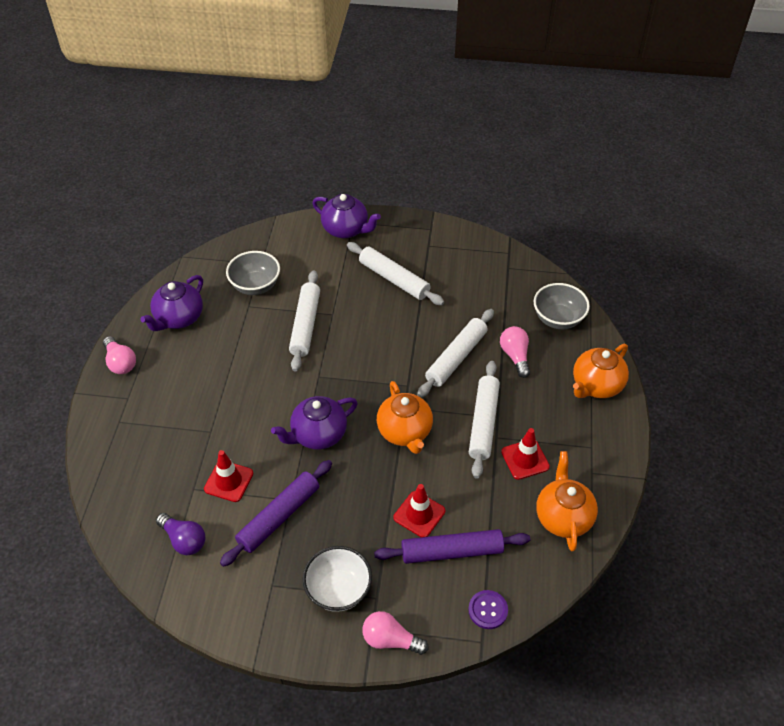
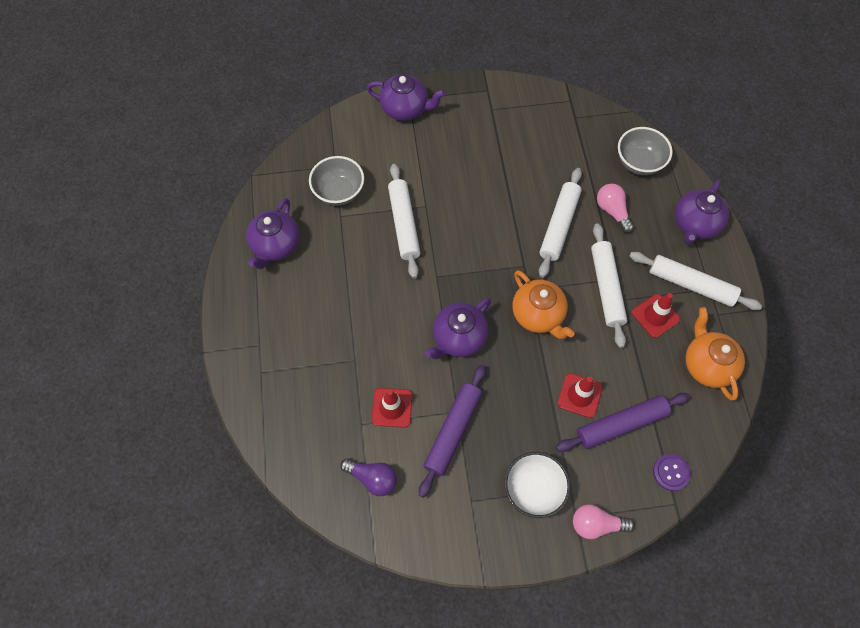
camera: 15 degrees left, 15 degrees up
(120, 362) = (236, 308): pink light bulb -> none
(394, 279) = (471, 154): white rolling pin -> white rolling pin (691, 285)
(596, 385) = (694, 224): orange teapot -> purple teapot

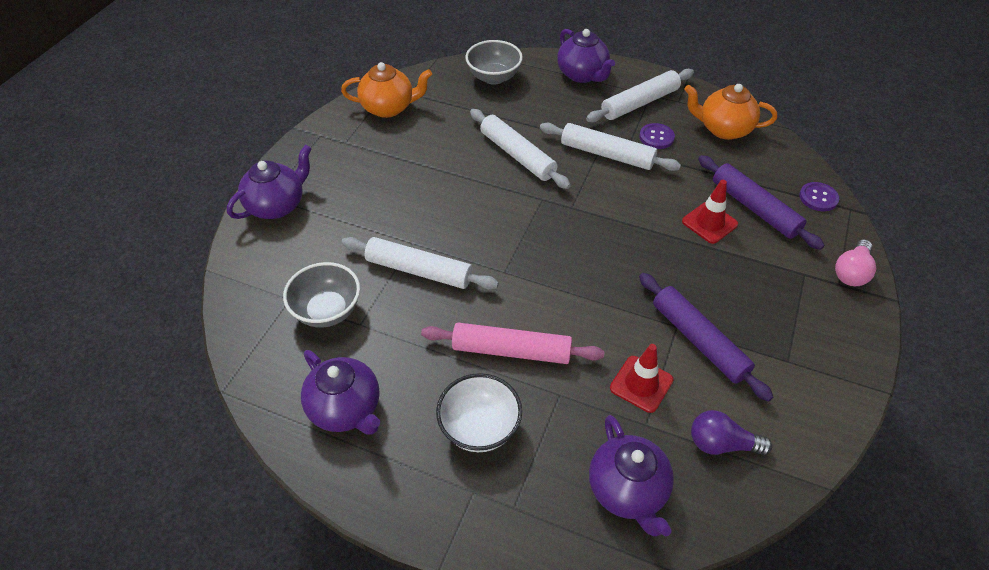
camera: 60 degrees left, 15 degrees down
(372, 314) = (511, 351): none -> pink rolling pin
(372, 478) = (721, 444): purple light bulb -> purple light bulb turned 135 degrees counterclockwise
(458, 338) = (591, 286): purple teapot -> purple teapot (627, 491)
(533, 489) = (795, 303): white bowl -> white bowl (479, 428)
(538, 315) = (604, 213): orange teapot -> orange teapot (389, 108)
(612, 211) = (530, 115): pink light bulb -> none
(621, 424) = (754, 208): purple rolling pin -> purple rolling pin turned 45 degrees counterclockwise
(655, 316) = (656, 137): red traffic cone -> purple button

